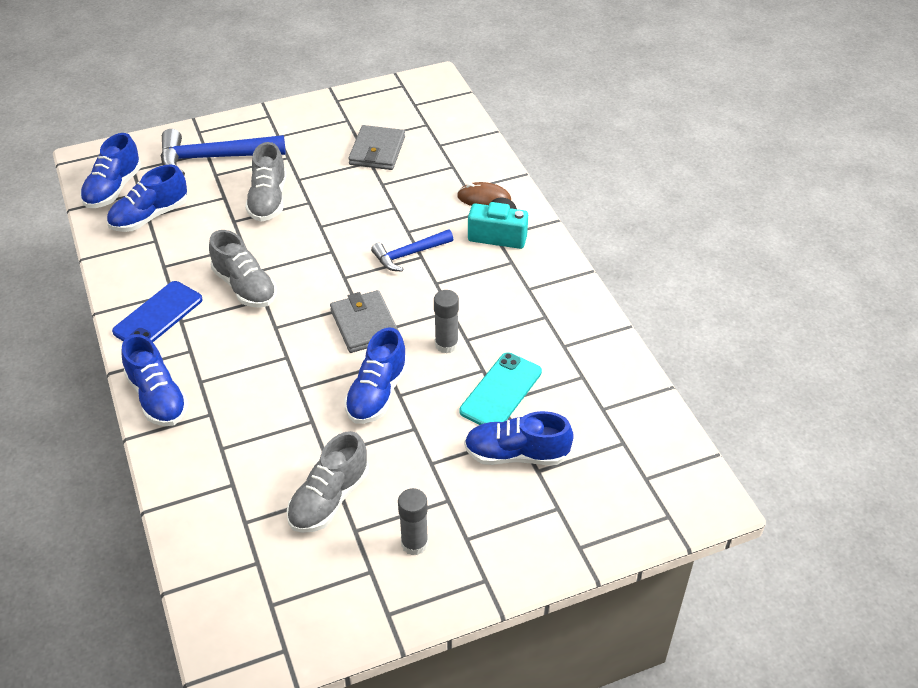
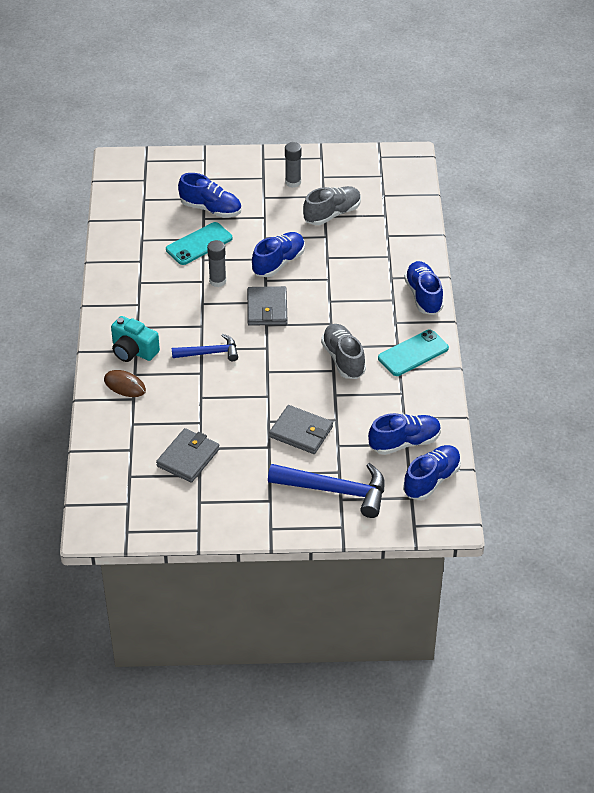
camera: 160 degrees left, 0 degrees up
(158, 315) = (413, 353): blue phone -> turquoise phone
(268, 200) = (301, 432): grey shoe -> grey wallet

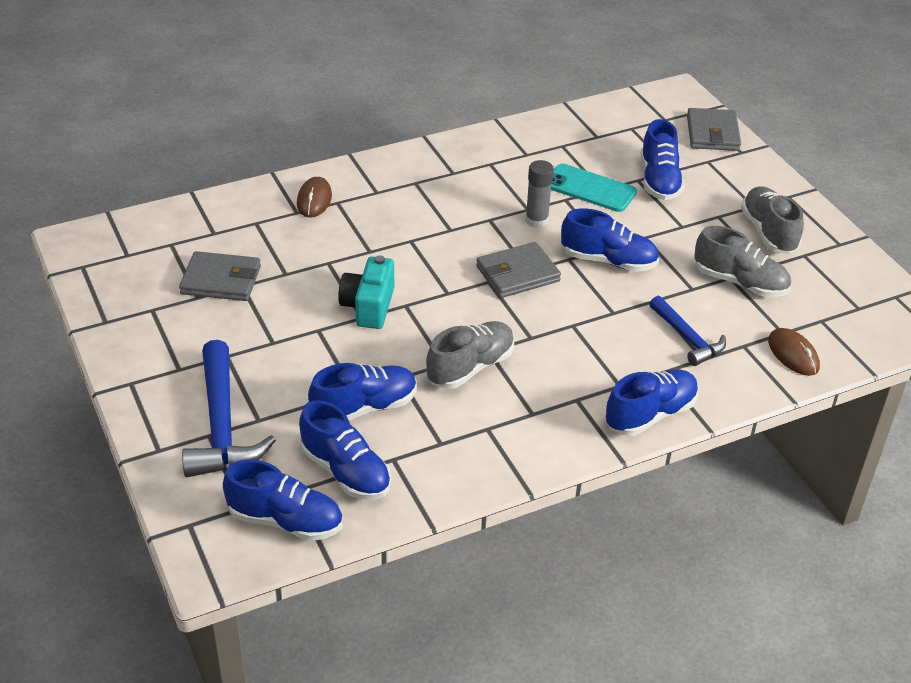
camera: 65 degrees right, 5 degrees down
(133, 351) = (374, 190): turquoise camera -> turquoise camera (368, 306)
(209, 353) = (407, 248): blue hammer -> blue hammer (687, 338)
(293, 182) = (768, 232): grey glue stick -> grey shoe
(301, 432) = (313, 364): grey wallet -> grey wallet (712, 133)
(354, 418) = (364, 408): none -> blue shoe
(405, 218) = (793, 354): none -> brown mouse
(413, 353) = (527, 434): turquoise phone -> none

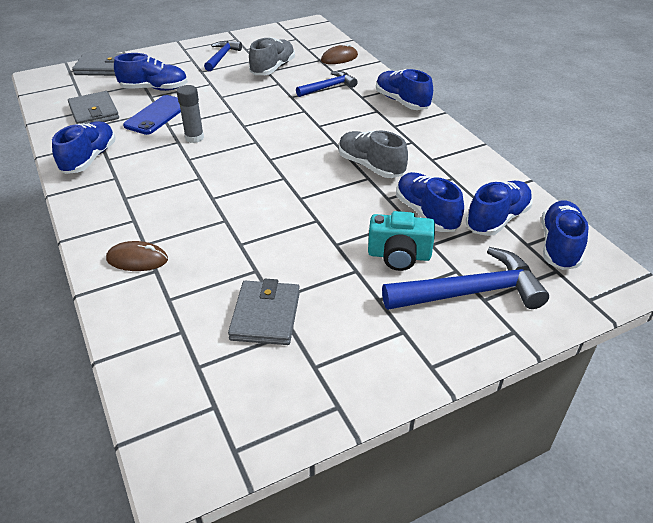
camera: 90 degrees left, 0 degrees up
(368, 306) = (303, 217): turquoise camera -> turquoise camera (399, 255)
(517, 274) = (261, 146): grey wallet -> grey wallet (94, 112)
(590, 188) = (157, 115): turquoise phone -> blue phone
(608, 261) = (247, 110): blue shoe -> blue shoe (89, 159)
(768, 232) = (222, 57): grey shoe -> blue hammer

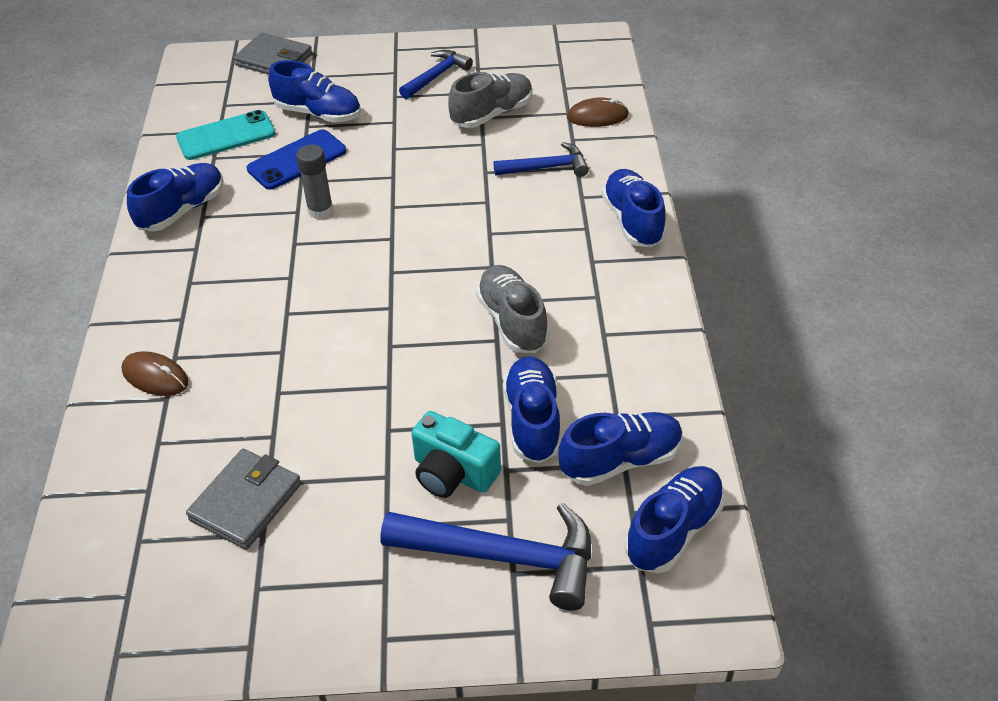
camera: 25 degrees right, 5 degrees up
(94, 112) = (226, 136): grey wallet -> turquoise phone

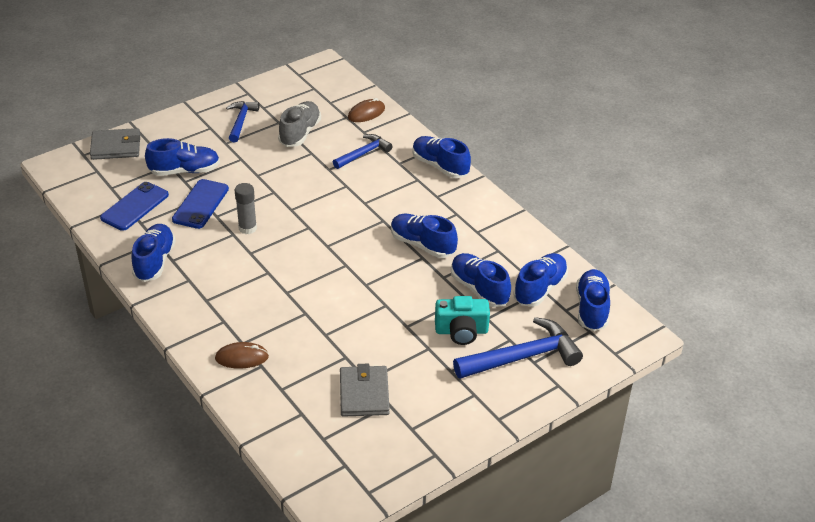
camera: 35 degrees left, 5 degrees down
(226, 136) = (135, 206): turquoise phone -> blue phone
(512, 321) = (422, 245): grey shoe -> blue shoe

